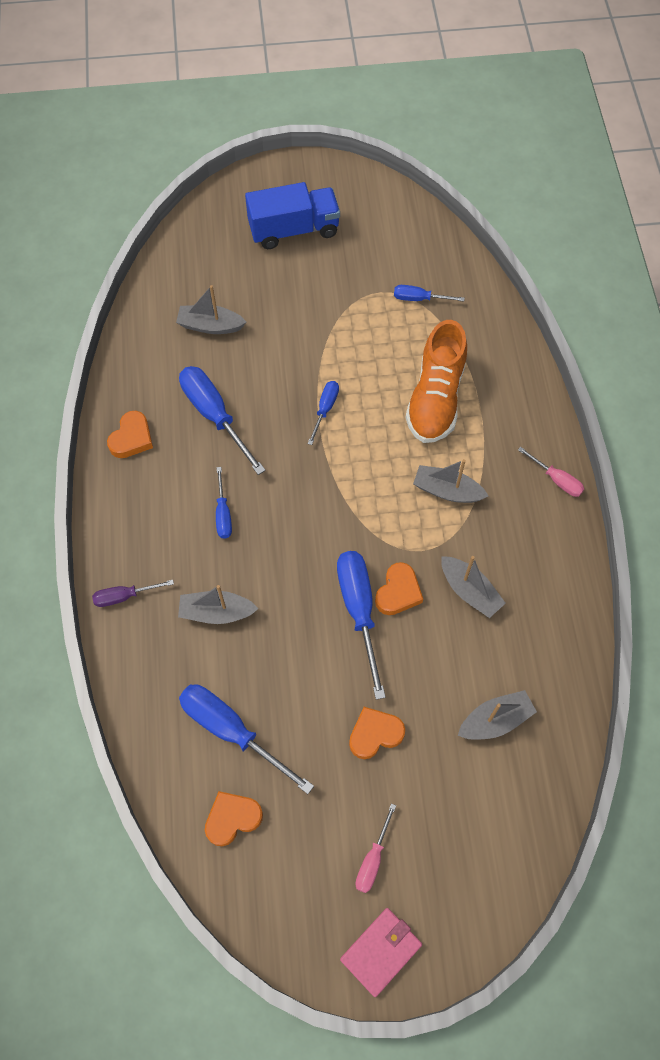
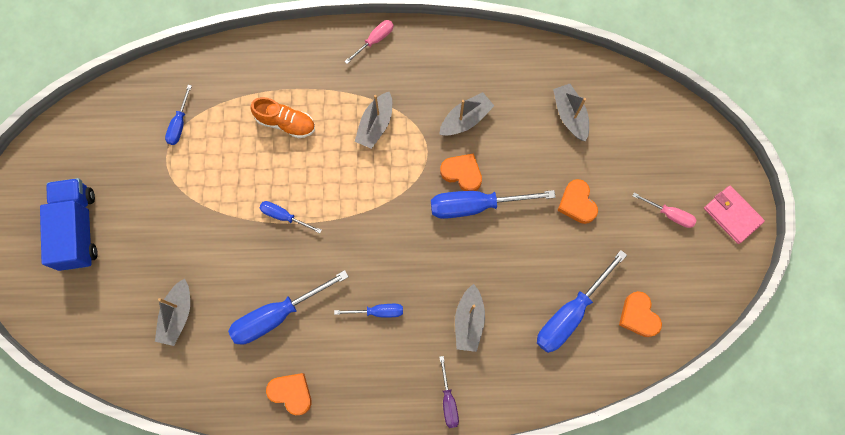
camera: 85 degrees left, 10 degrees up
(435, 398) = (286, 123): orange shoe -> orange shoe, size x0.62

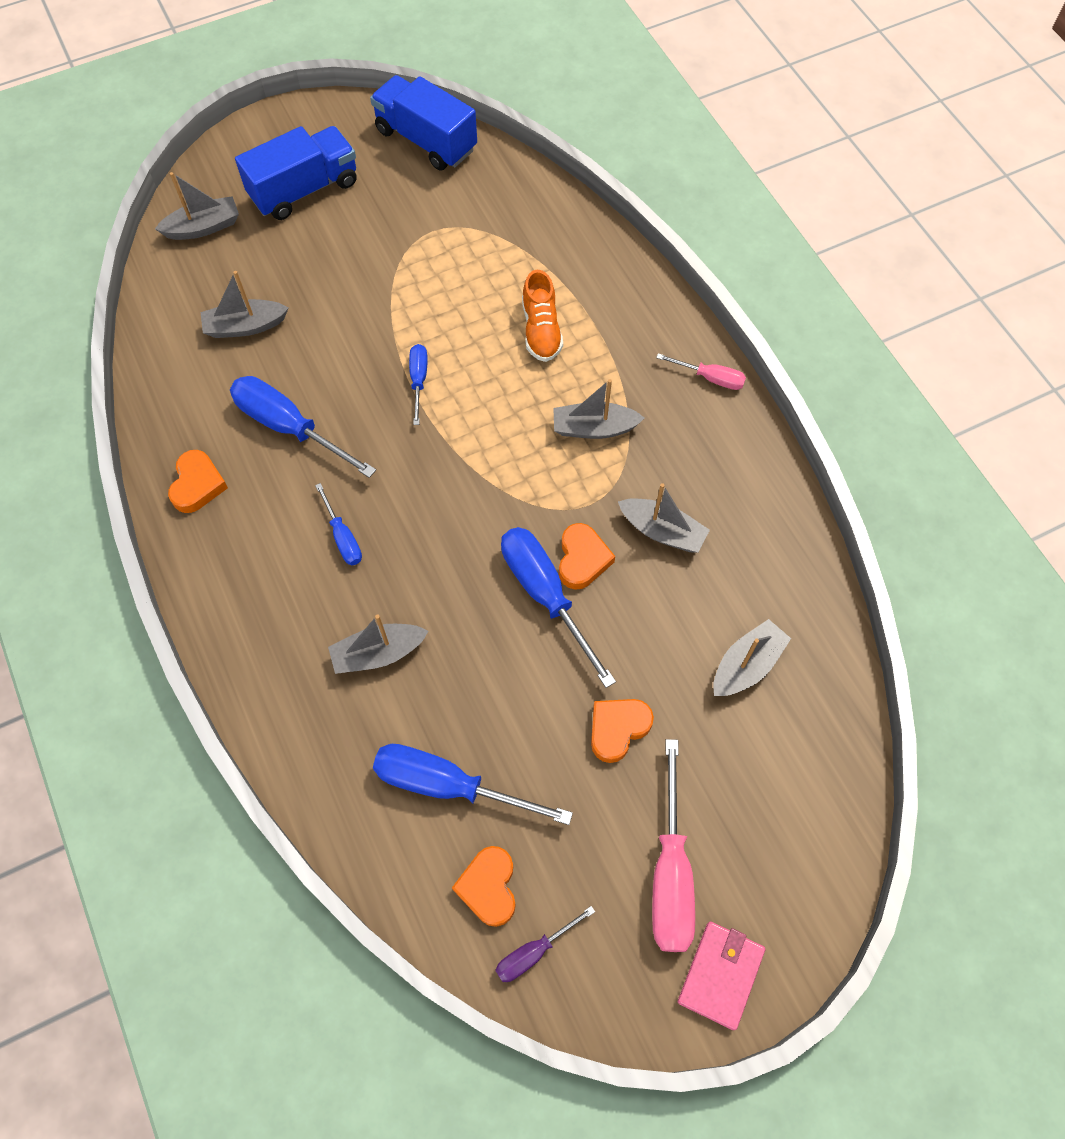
camera: 65 degrees right, 10 degrees down
(71, 314) = (203, 227): none -> grey boat
(82, 127) = (426, 140): none -> blue truck
(179, 124) = (480, 226): blue screwdriver -> none
(448, 401) = (258, 673): purple screwdriver -> purple screwdriver (534, 952)
(638, 316) = (488, 887): orange heart -> orange heart turned 45 degrees counterclockwise
(669, 214) = (670, 872): pink screwdriver -> pink screwdriver, size x1.87

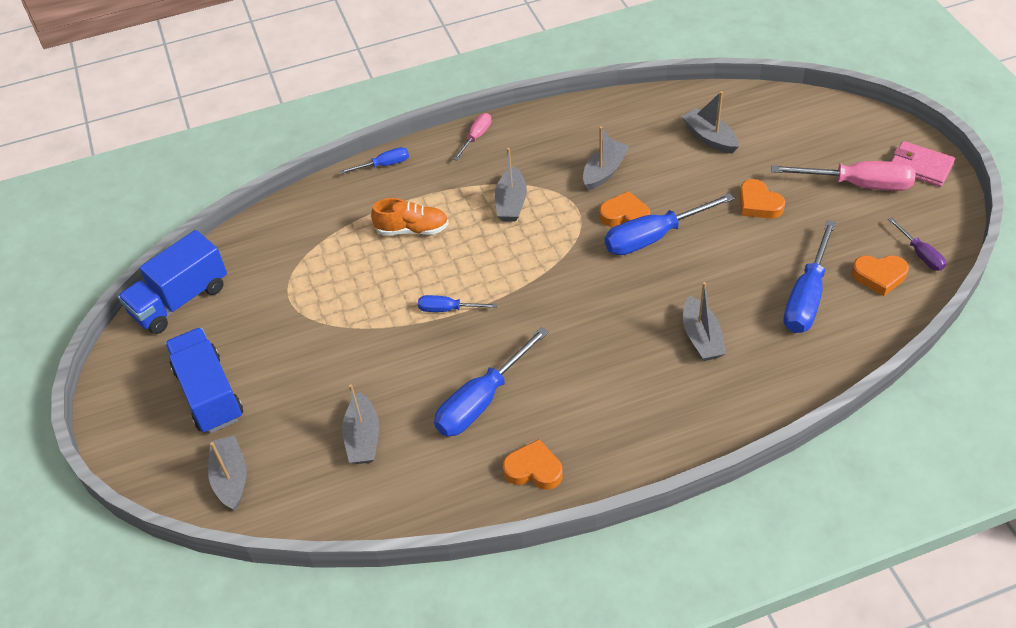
camera: 80 degrees left, 15 degrees down
(343, 537) = (595, 361): blue screwdriver -> blue screwdriver (384, 165)

